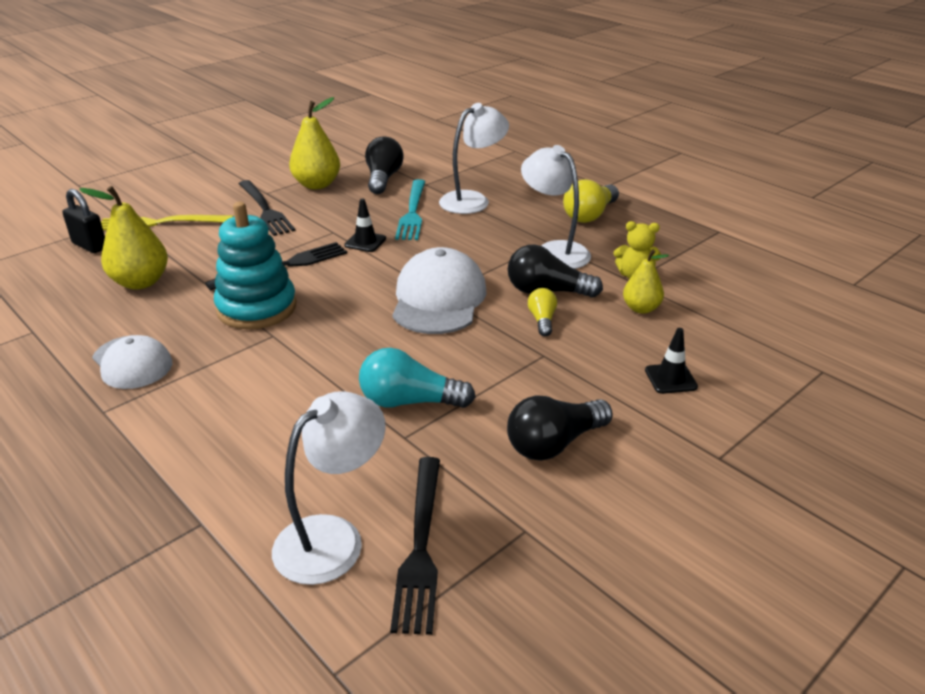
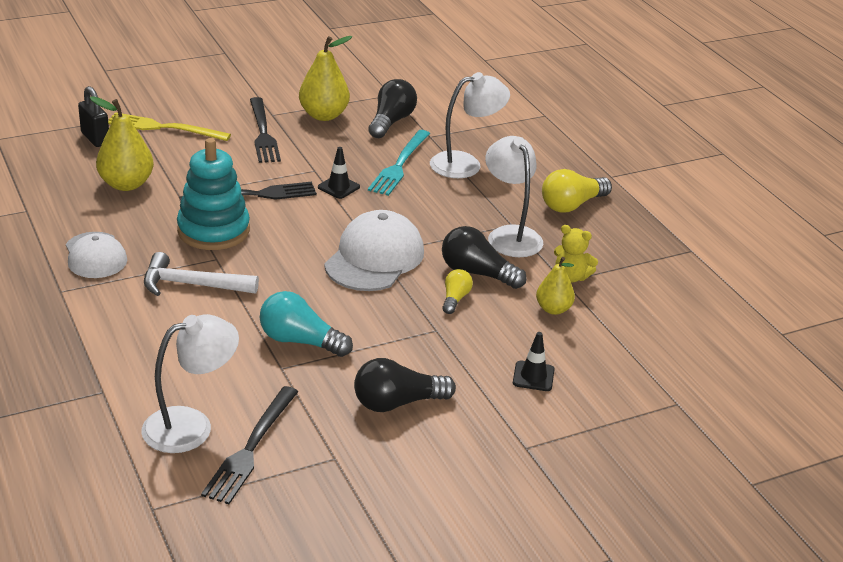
camera: 15 degrees right, 0 degrees up
(258, 368) = (192, 285): none -> white hammer

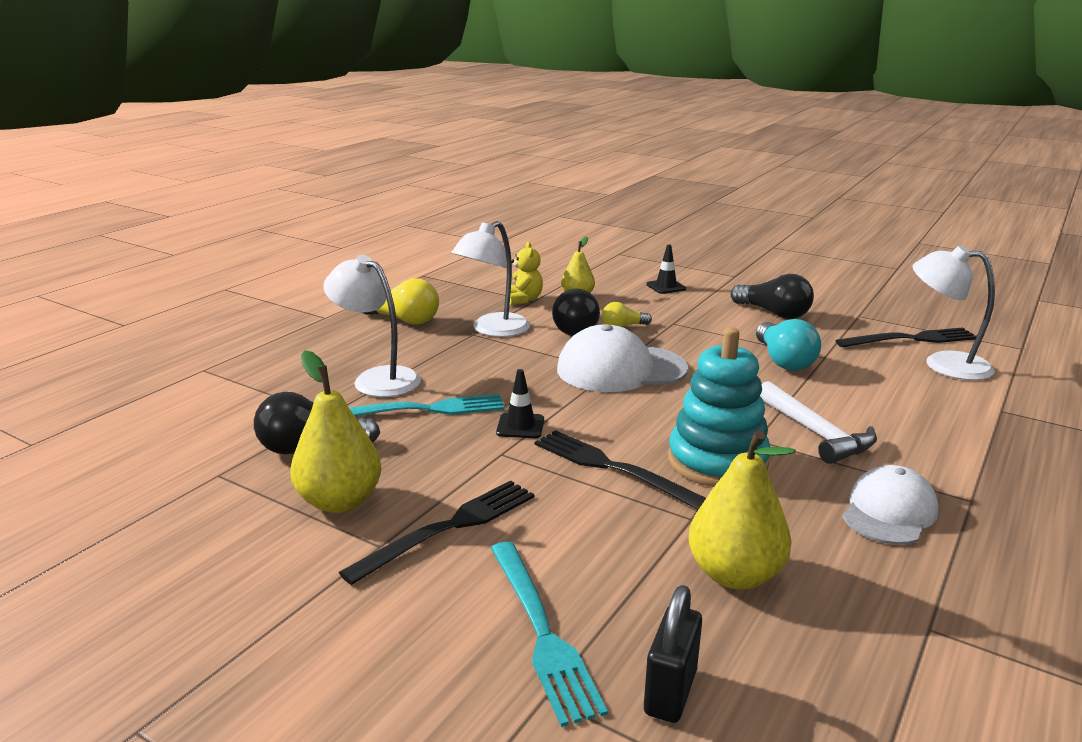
camera: 120 degrees left, 10 degrees down
(164, 128) = (541, 631): yellow fork -> turquoise fork

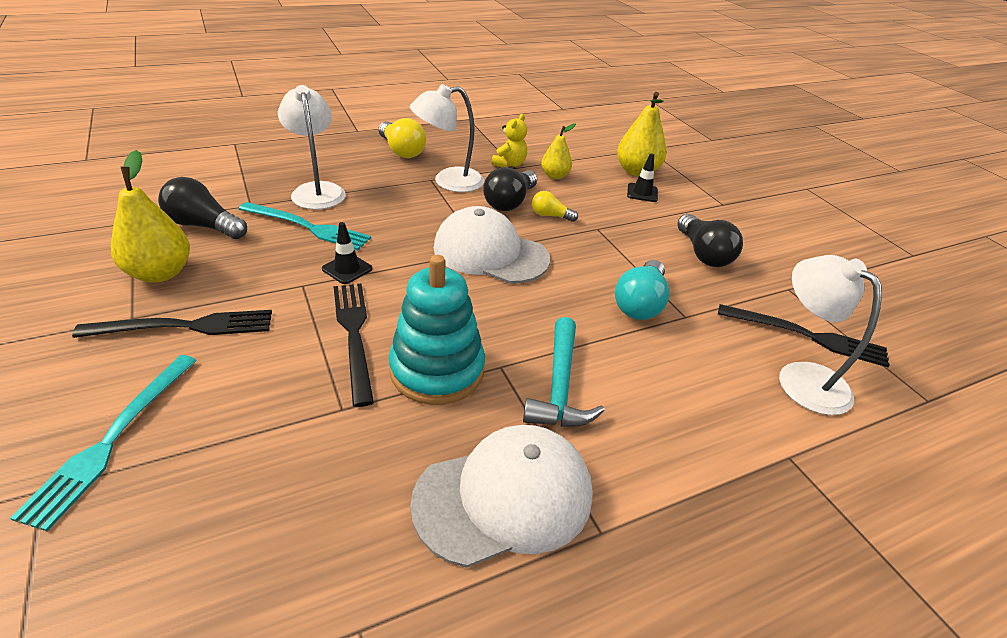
camera: 30 degrees right, 15 degrees up
(670, 692) = (105, 543): black padlock -> none
(735, 574) = (295, 476): yellow pear -> yellow pear (637, 171)
(815, 433) = (559, 386): white hammer -> turquoise hammer
(889, 512) = (504, 497): white cap -> white cap, size x1.53

